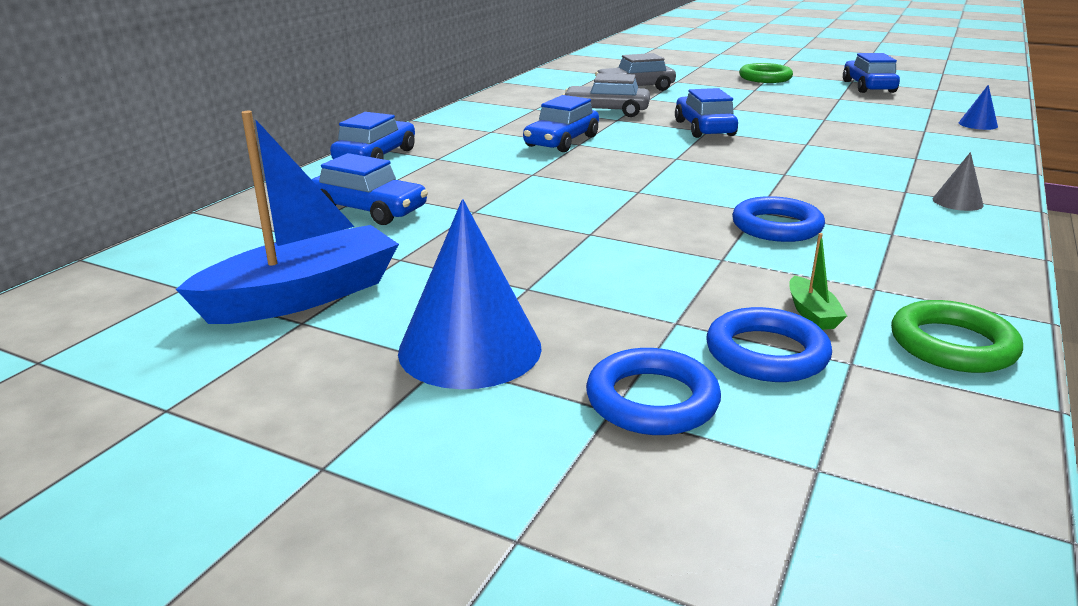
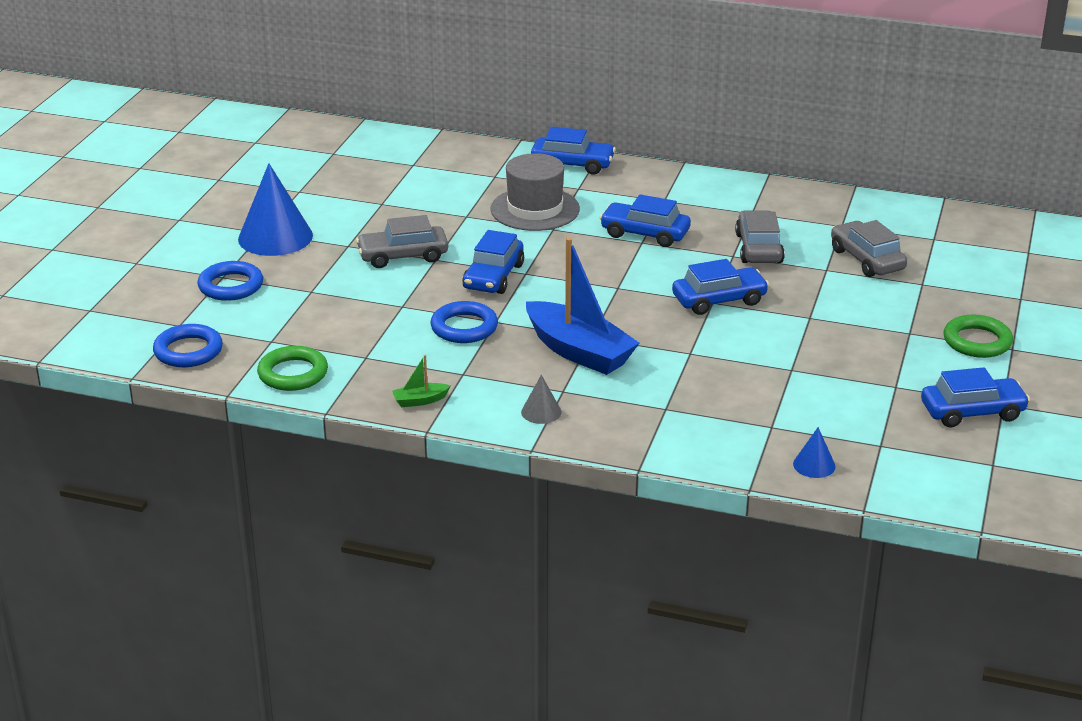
camera: 80 degrees right, 5 degrees up
(303, 296) = (327, 185): blue boat -> blue boat (579, 351)
(369, 210) = (458, 181): blue car -> blue car (493, 277)
(478, 178) = (535, 209): none -> grey hat
(576, 251) = (403, 256): none -> grey car
(766, 353) = (278, 317): blue ring -> blue ring (188, 351)
(812, 313) = (326, 333): green boat -> green boat (420, 401)

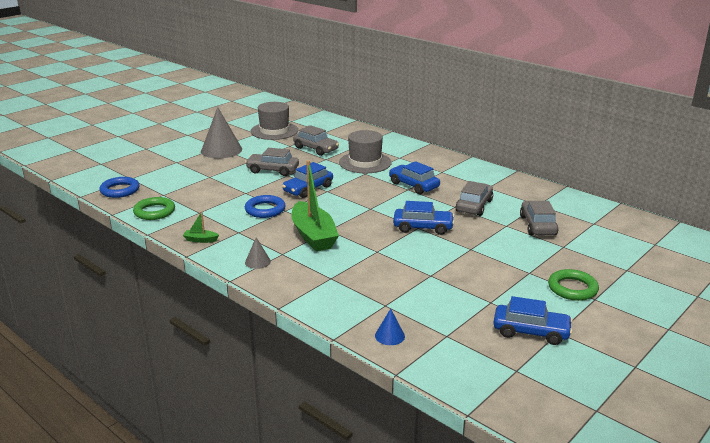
camera: 25 degrees right, 5 degrees down
(231, 286) = (175, 166): blue ring -> none
(275, 237) = (221, 150): blue cone -> grey cone
(326, 180) = (274, 131): none -> grey hat
(432, 200) = (316, 149): none -> grey car
(572, 164) = (407, 146): blue car -> none
(579, 351) = (313, 235): blue boat -> green boat

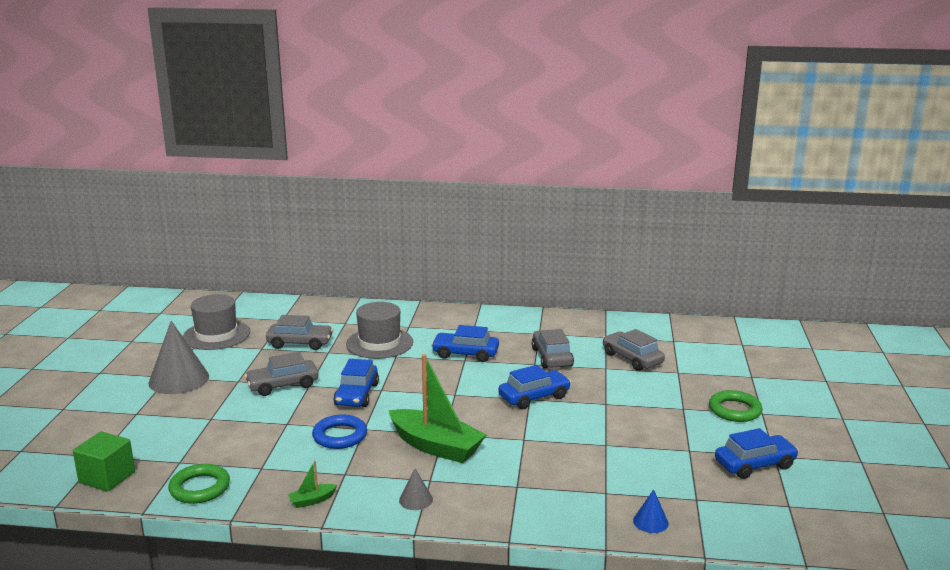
camera: 35 degrees left, 5 degrees down
(120, 190) = (107, 477): blue ring -> green cube

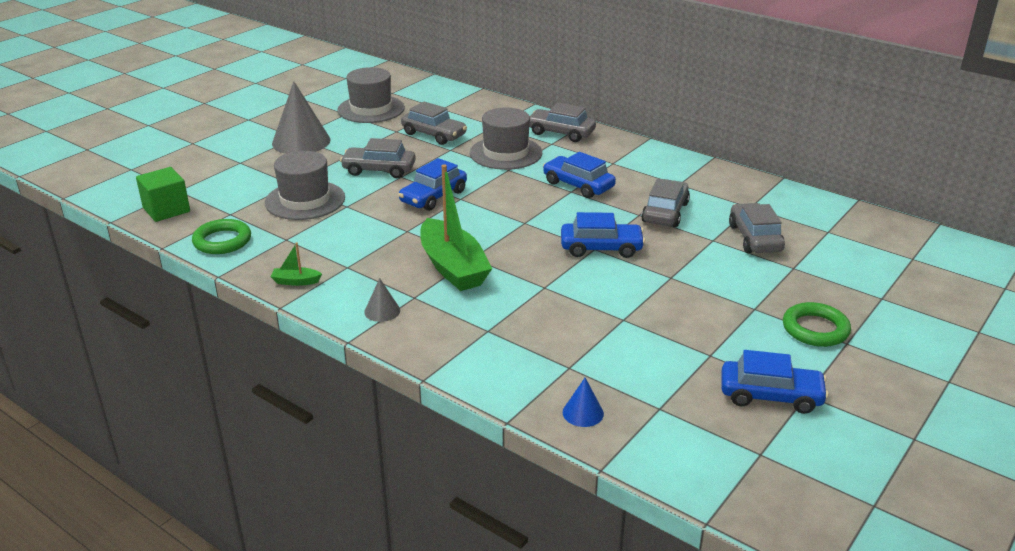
camera: 30 degrees right, 10 degrees up
(241, 429) = (305, 200): none -> grey hat
(340, 436) = (379, 231): blue ring -> none
(407, 316) = (560, 133): none -> grey car

